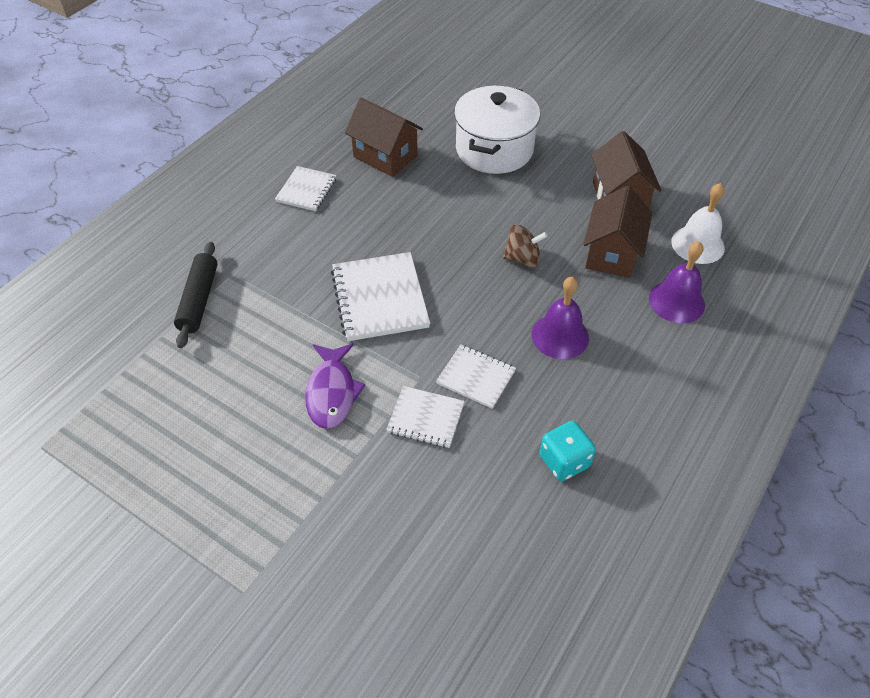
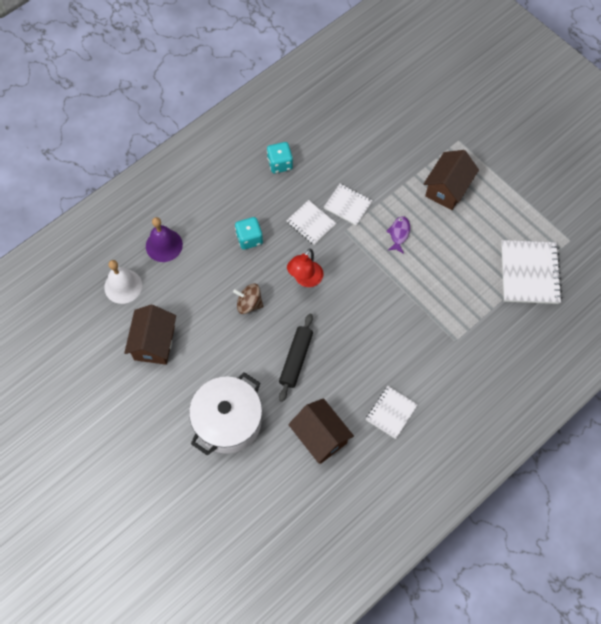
camera: 165 degrees left, 15 degrees up
(199, 300) = (478, 323): black rolling pin -> black rolling pin (296, 359)
(332, 392) = (399, 234): purple fish -> purple fish, size x0.65
(380, 298) = (356, 294): white notebook -> white notebook (529, 273)
(457, 302) = (305, 279): none -> red lamp
(560, 336) = (249, 238): purple bell -> turquoise dice
(612, 253) = (186, 293): brown house -> brown house (447, 189)

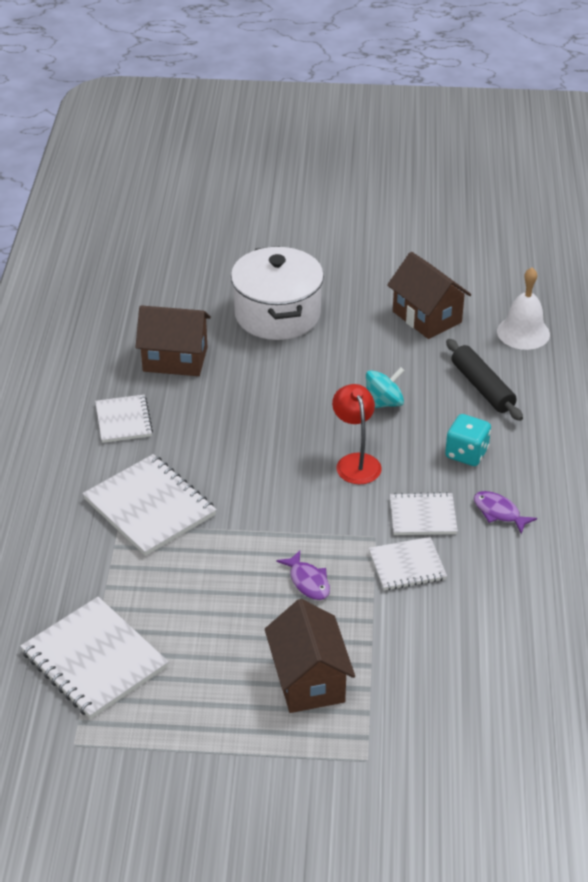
camera: 135 degrees right, 25 degrees down
(164, 245) = (540, 387): purple bell -> none
(249, 304) = (383, 403): brown spinning top -> turquoise spinning top
(276, 196) = (499, 512): none -> purple fish
(280, 164) = (545, 547): turquoise dice -> none
(296, 359) = (275, 395): black rolling pin -> black rolling pin (482, 387)
(430, 338) = (149, 507): none -> white notebook

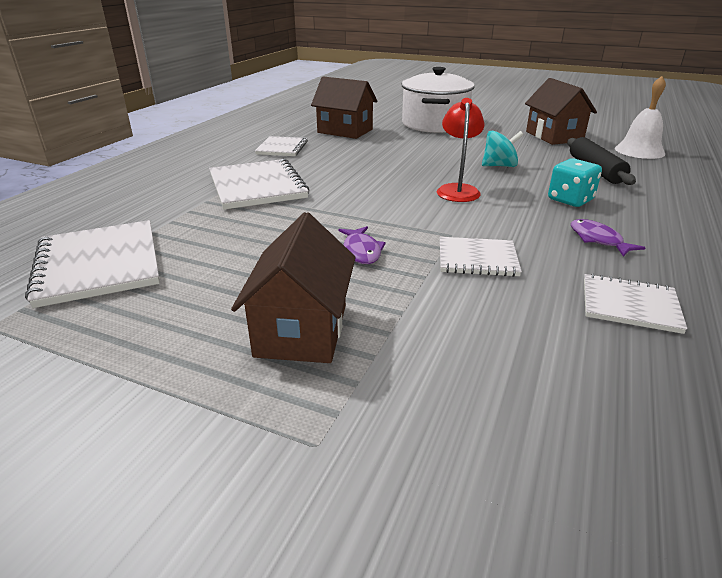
camera: 20 degrees right, 10 degrees down
(423, 516) = (510, 229): white notebook -> white notebook (629, 305)

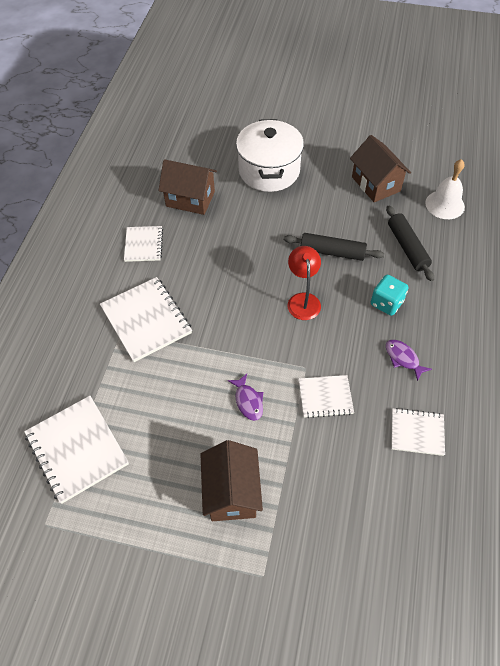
camera: 10 degrees left, 25 degrees up
(499, 166) = (332, 252): turquoise spinning top -> black rolling pin

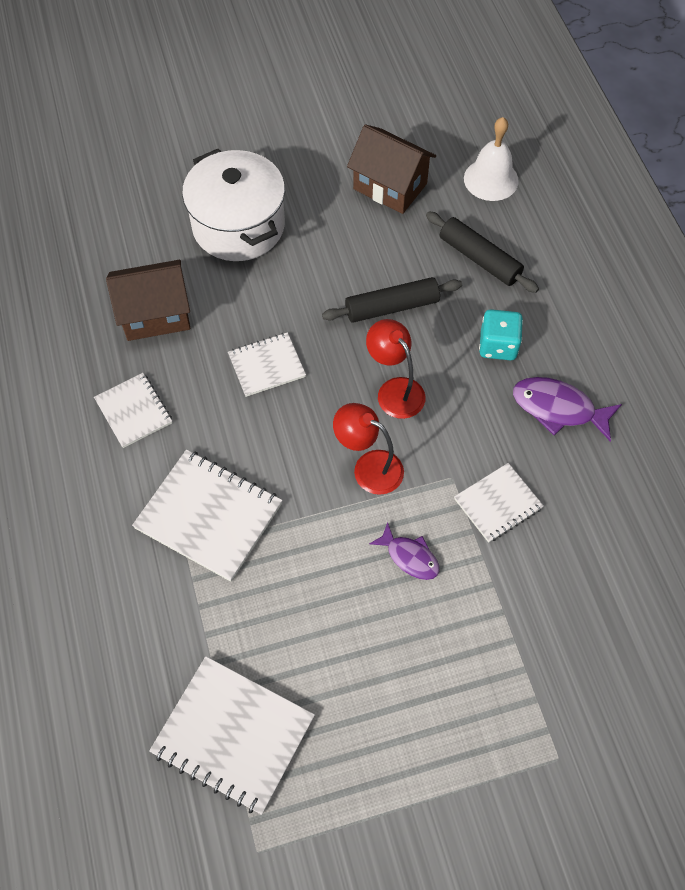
camera: 30 degrees left, 5 degrees up
(232, 492) = (461, 681): brown house -> none
(257, 337) = (369, 467): none -> red lamp
(403, 358) = (558, 409): purple fish -> purple fish, size x1.55
(417, 432) = (625, 493): white notebook -> white notebook (267, 366)

